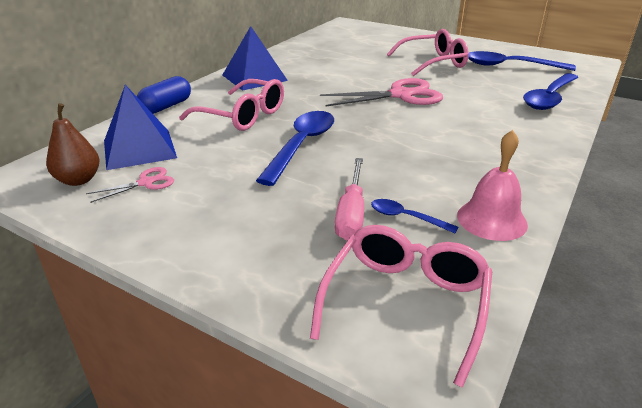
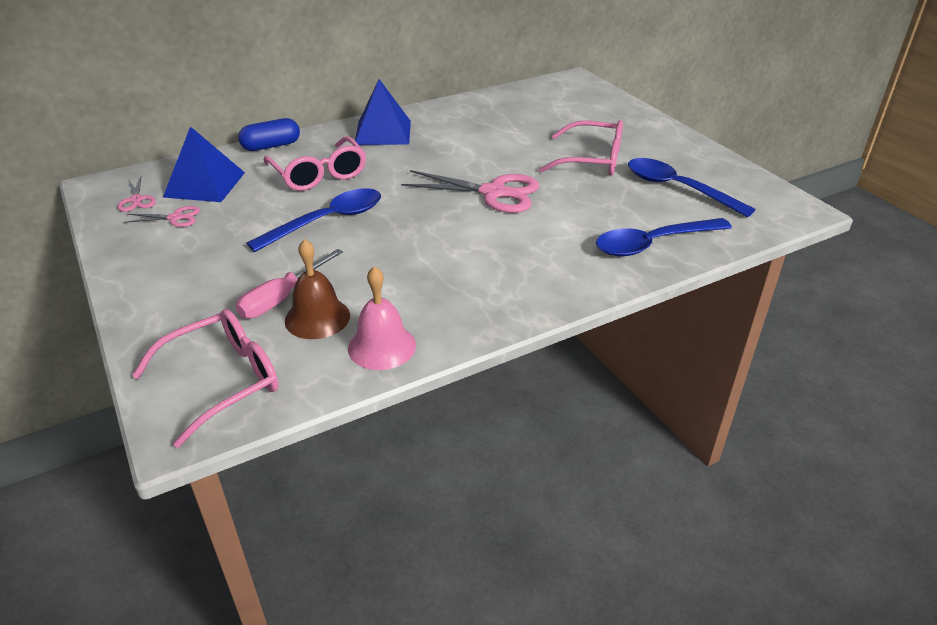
camera: 30 degrees right, 5 degrees up
(78, 180) = (136, 200): brown pear -> pink scissors
(406, 217) = (317, 318): blue spoon -> brown bell

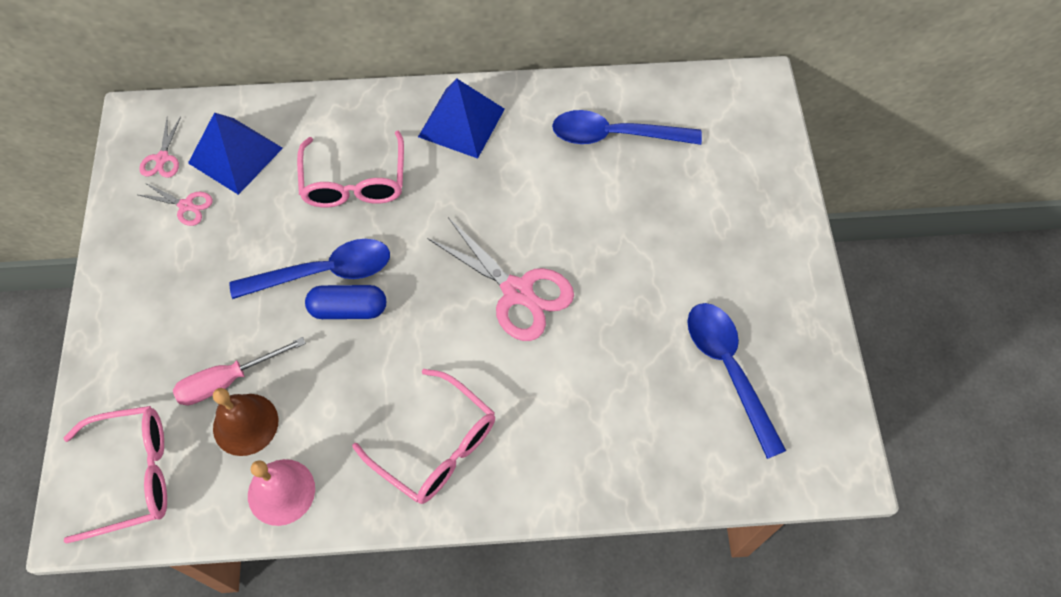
camera: 25 degrees right, 25 degrees up
(271, 146) = (330, 105): blue capsule -> blue capsule (348, 309)
(592, 160) = (666, 273): pink glasses -> pink glasses (437, 447)
(653, 244) = (631, 456): blue spoon -> blue spoon (615, 135)

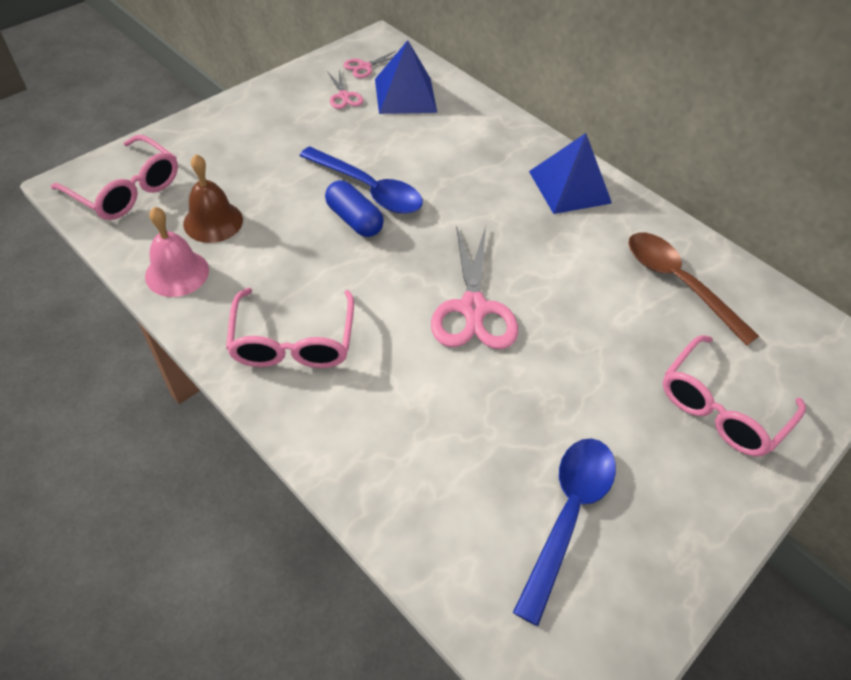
camera: 45 degrees right, 10 degrees down
(228, 380) = (238, 192): pink screwdriver -> none
(354, 182) = (454, 162): pink glasses -> pink glasses (720, 407)
(615, 135) = (678, 283): blue spoon -> brown spoon

